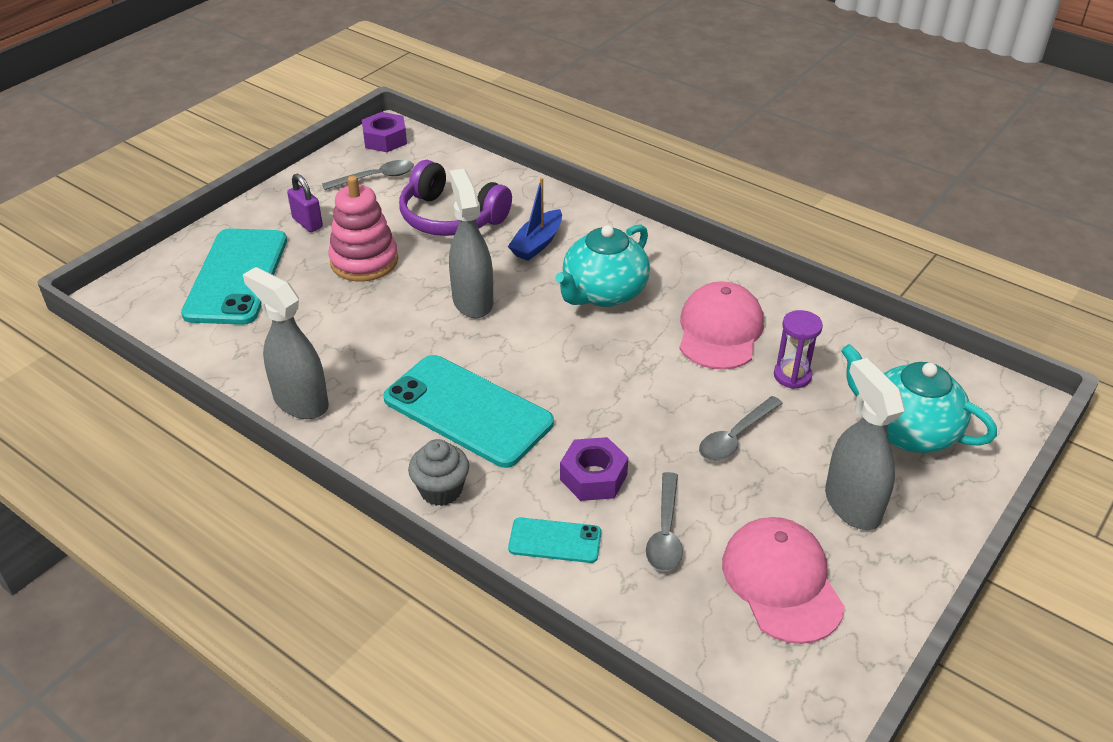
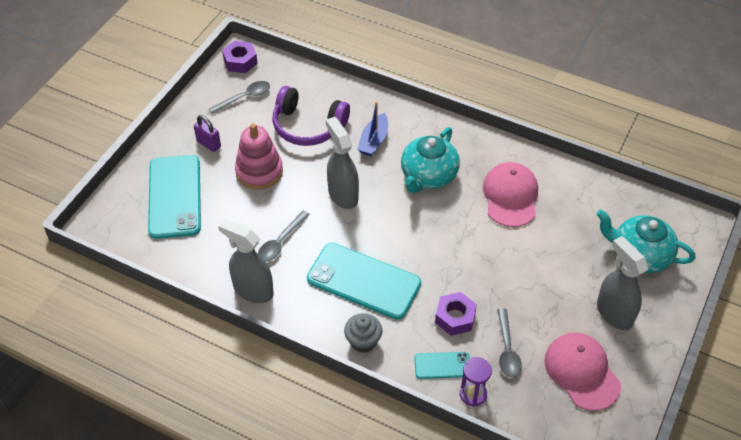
camera: 10 degrees left, 10 degrees up
(735, 437) = (535, 276): grey spoon -> grey spoon (280, 242)
(792, 376) = (562, 225): purple hourglass -> purple hourglass (473, 394)

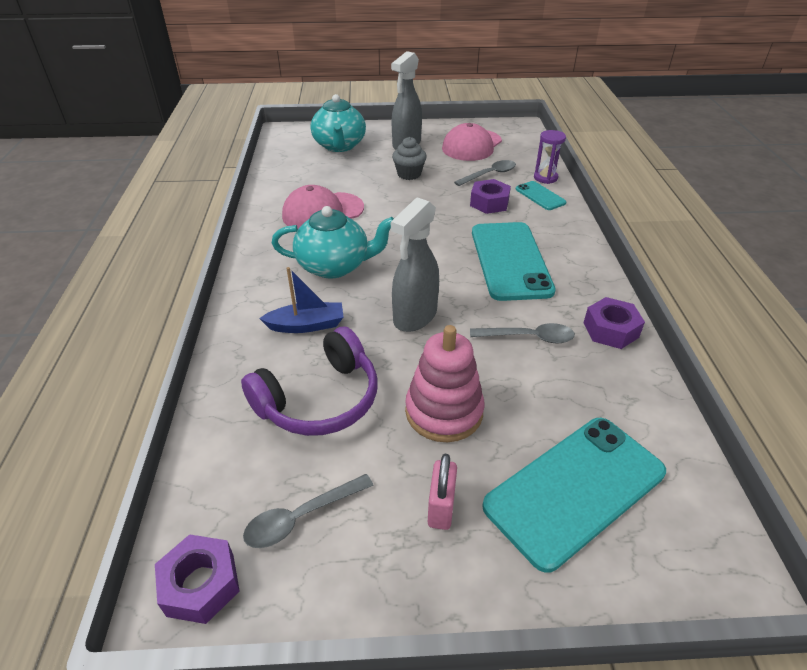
camera: 120 degrees left, 10 degrees down
(209, 144) = (441, 508): purple padlock -> pink padlock
(245, 97) = (301, 517): grey spoon -> grey spoon turned 60 degrees counterclockwise
(253, 290) = (610, 330): grey spray bottle -> purple nut
(308, 126) = (320, 399): purple headphones -> purple headphones turned 60 degrees clockwise
(363, 341) = (570, 238): grey cupcake -> grey cupcake (409, 174)

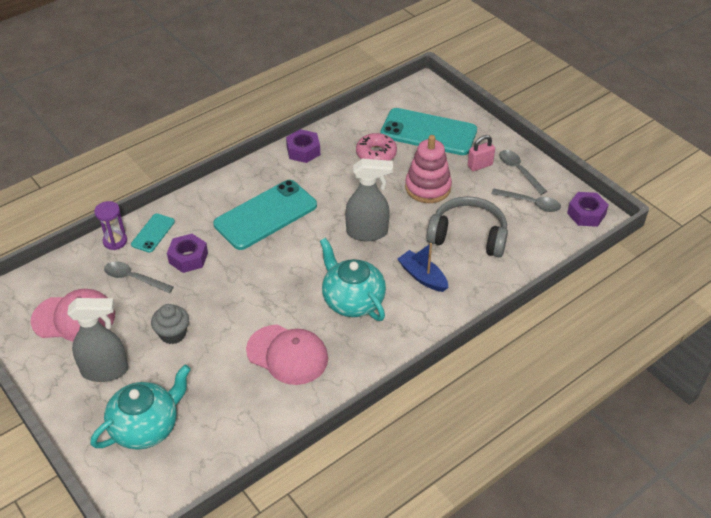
camera: 125 degrees left, 5 degrees up
(320, 399) = (468, 235): purple headphones -> grey headphones
(529, 337) = (340, 179): grey spoon -> grey spoon (519, 171)
(559, 395) = (376, 154): none -> pink donut

